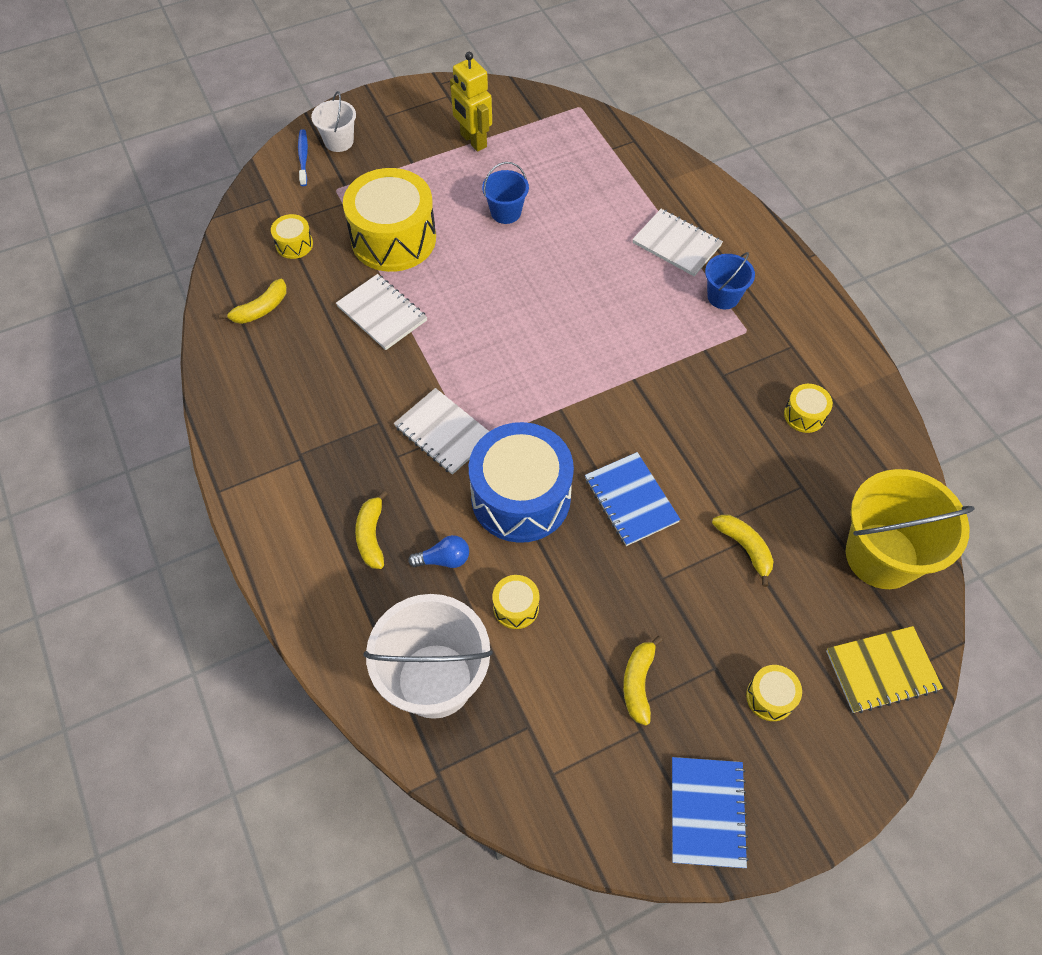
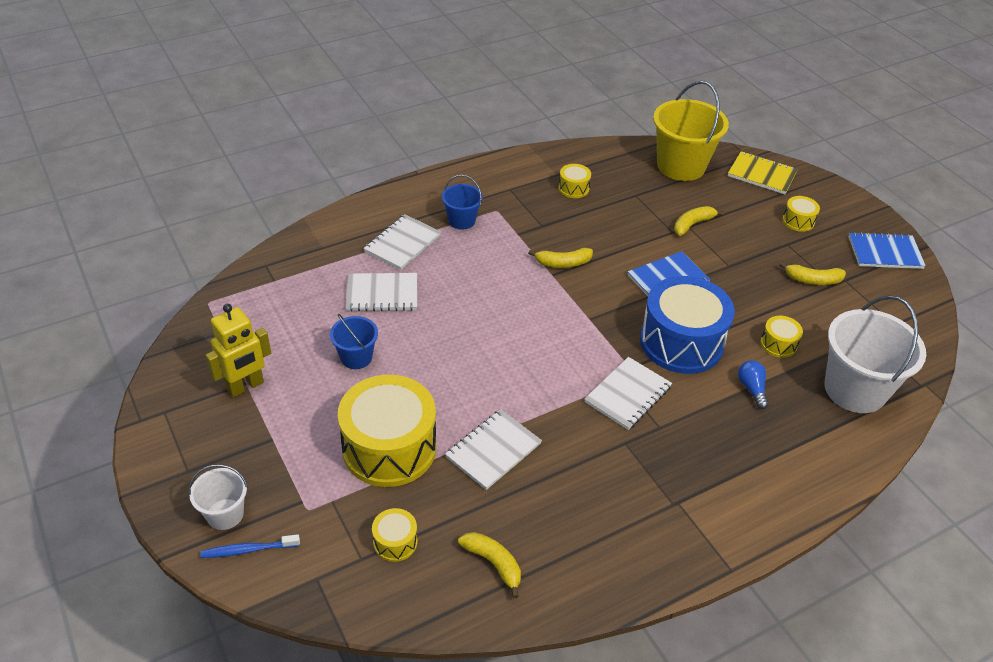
camera: 95 degrees left, 15 degrees down
(371, 535) = (744, 439): yellow banana -> yellow banana (563, 263)
(595, 229) = (382, 294): none -> white notebook
(882, 670) = (762, 174): yellow notebook -> yellow notebook turned 45 degrees counterclockwise

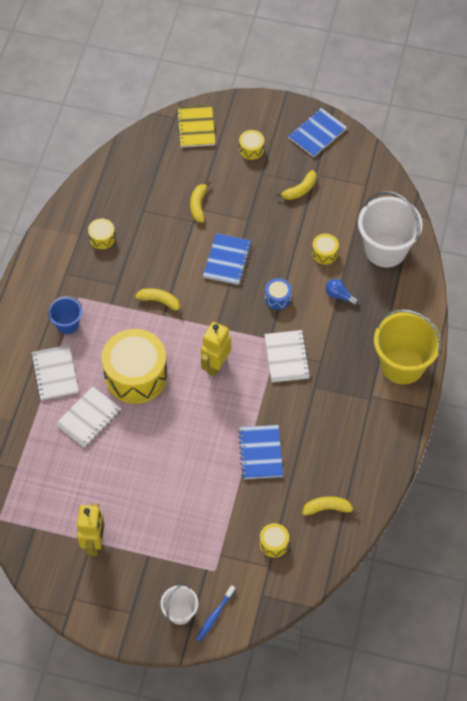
camera: 45 degrees left, 15 degrees up
(356, 357) = (128, 470): blue bucket -> none
(389, 448) = (211, 501): yellow drum -> yellow drum (136, 375)
(493, 450) = (260, 453): white notebook -> blue notebook
(548, 346) = (216, 365): none -> yellow robot
(563, 263) = (160, 301): yellow banana -> yellow banana turned 105 degrees counterclockwise
(681, 166) = (143, 161): yellow bucket -> yellow bucket (402, 365)
(681, 342) = (278, 298): blue drum -> blue drum, size x0.43
(762, 174) = (196, 127): yellow notebook -> yellow notebook turned 75 degrees counterclockwise

